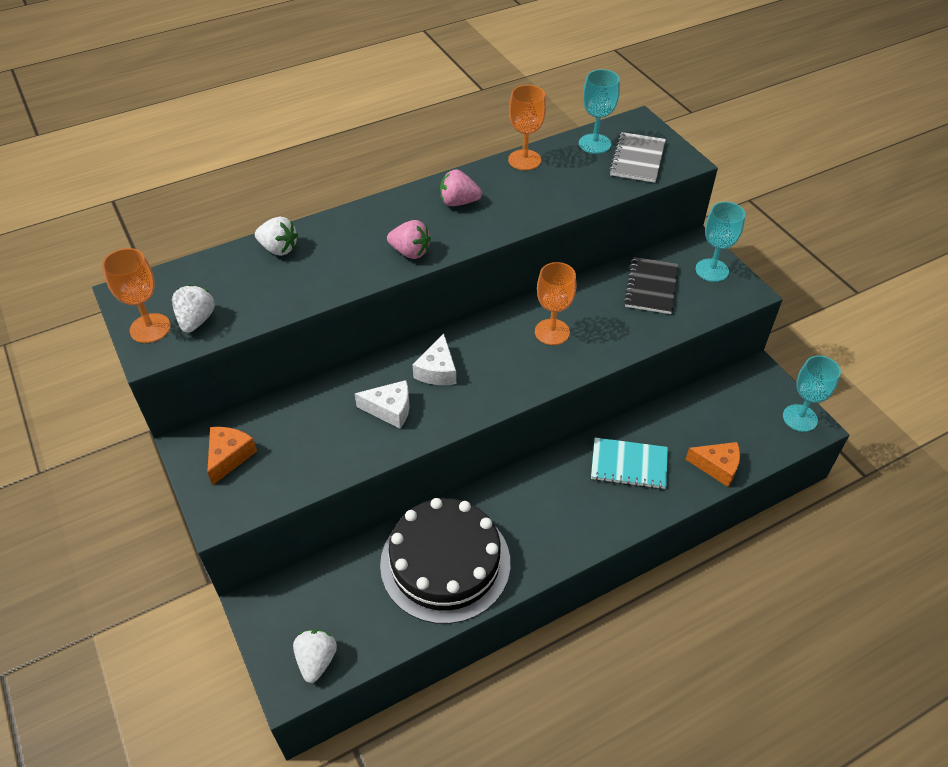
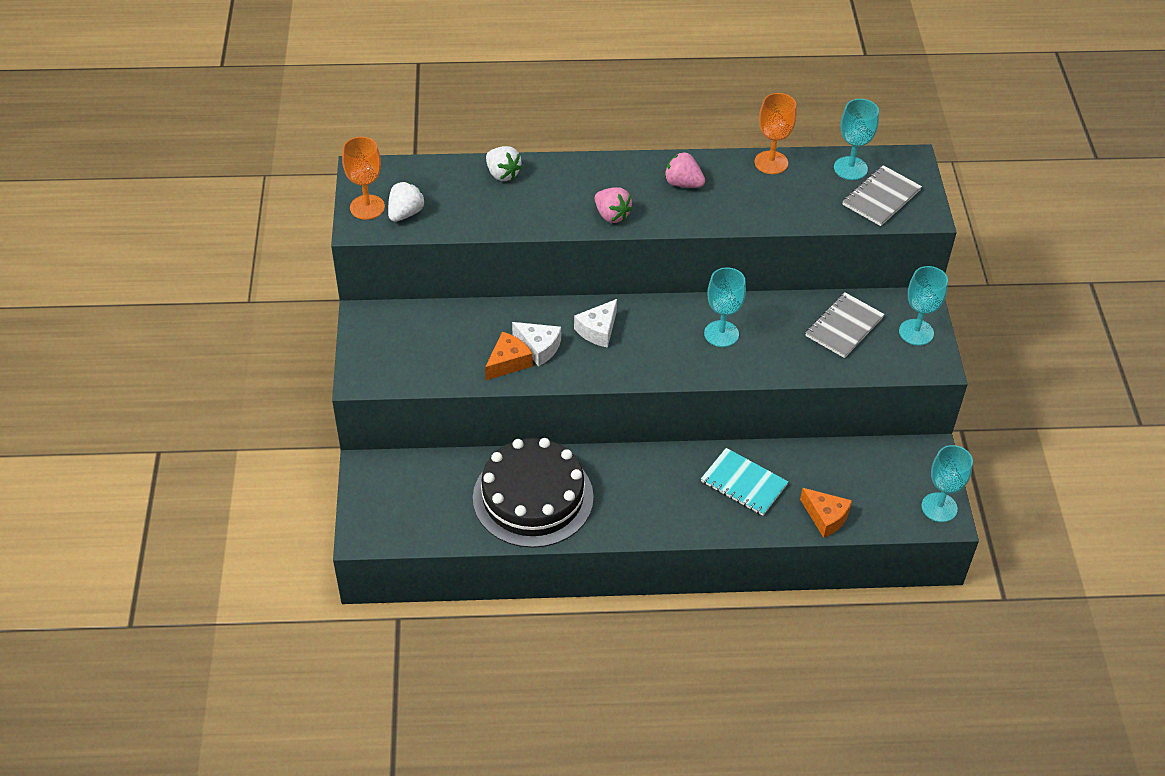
camera: 25 degrees right, 0 degrees up
(229, 457) = (390, 337): orange cheese -> orange cheese (508, 362)
(316, 660) = (391, 526): white strawberry -> none
(552, 332) = (721, 334): orange goblet -> turquoise goblet
(651, 287) = (844, 327): black notebook -> grey notebook

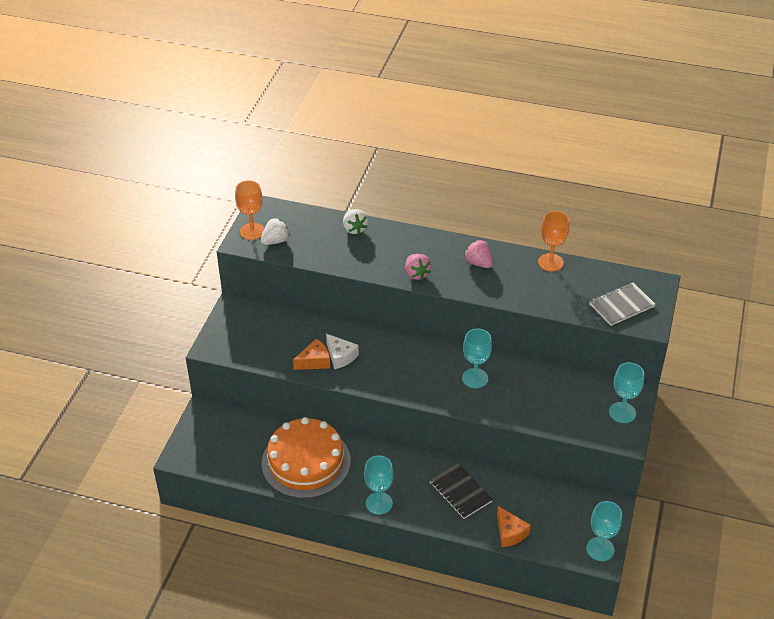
camera: 20 degrees right, 5 degrees down
(533, 497) = (306, 462): black cake -> orange cake
(598, 330) = (387, 354): white cheese -> none
(743, 483) = (460, 492): turquoise notebook -> black notebook
(844, 327) = (568, 395): grey notebook -> none
(850, 168) = (608, 279): turquoise goblet -> turquoise goblet (379, 503)

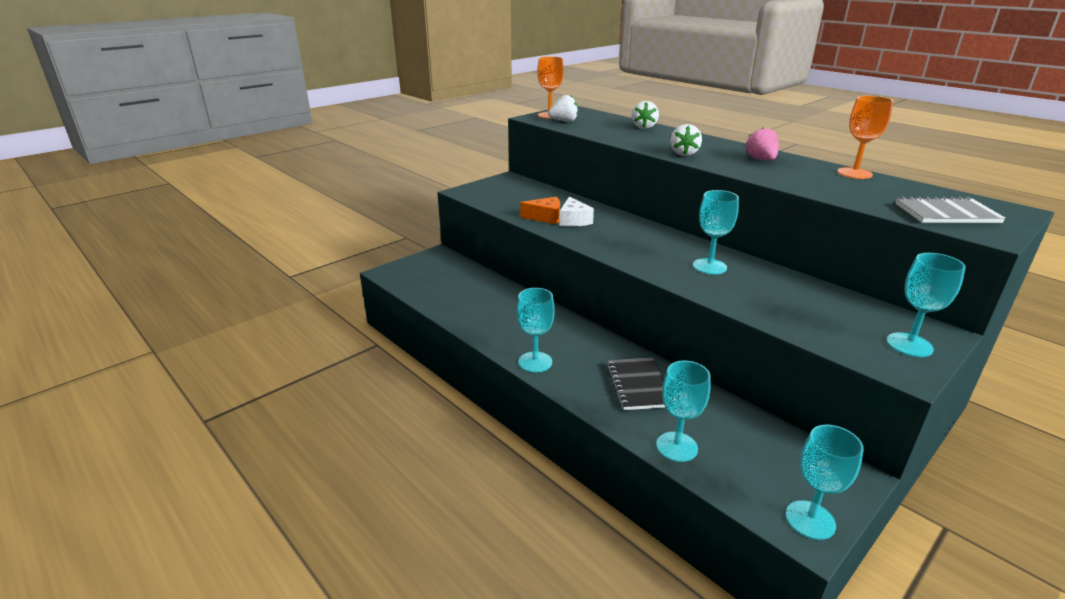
camera: 30 degrees right, 15 degrees down
(306, 462) = (492, 308): orange cake -> none
(416, 274) = (683, 154): pink strawberry -> white strawberry
(510, 533) = (676, 447): orange cheese -> turquoise goblet

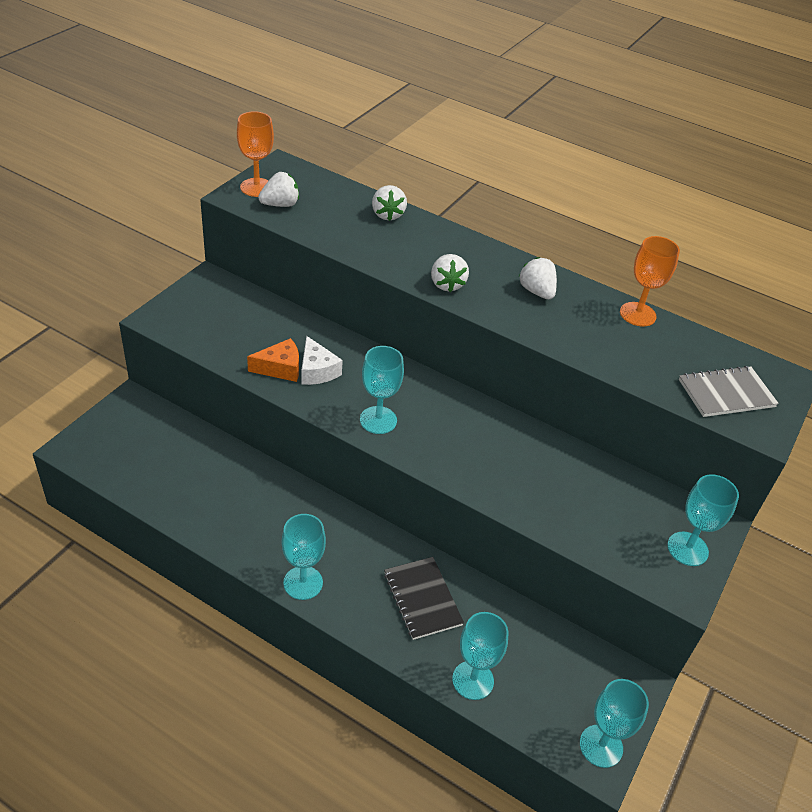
camera: 20 degrees left, 15 degrees up
(709, 266) = (487, 445): turquoise goblet -> turquoise goblet (378, 420)
(761, 160) = (536, 291): pink strawberry -> white strawberry

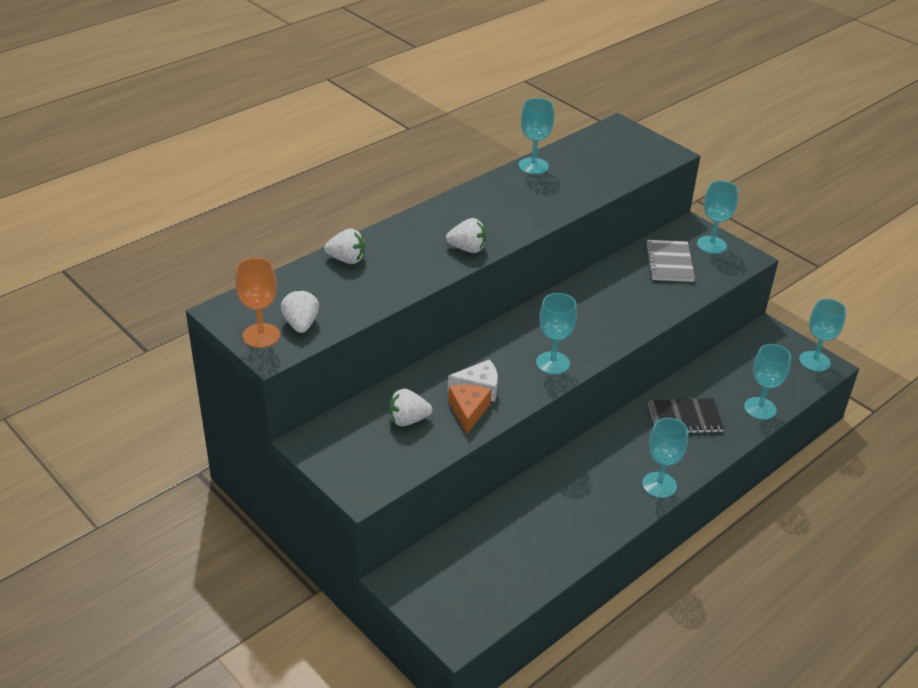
camera: 70 degrees left, 5 degrees down
(536, 291) = (491, 205): white strawberry -> white strawberry (408, 420)
(637, 314) = (533, 166): orange goblet -> turquoise goblet
(726, 393) = (630, 155): grey notebook -> grey notebook (669, 262)

